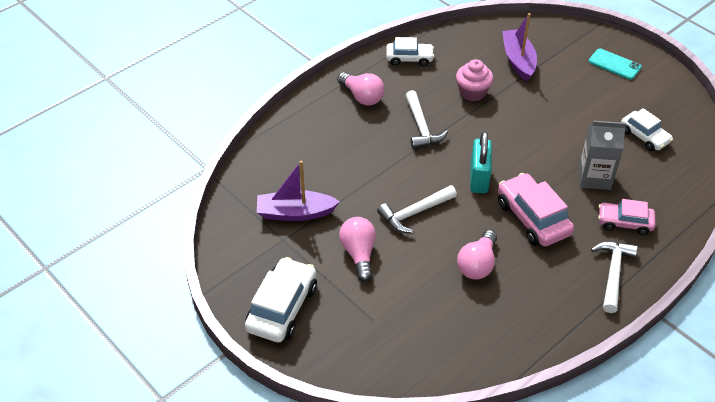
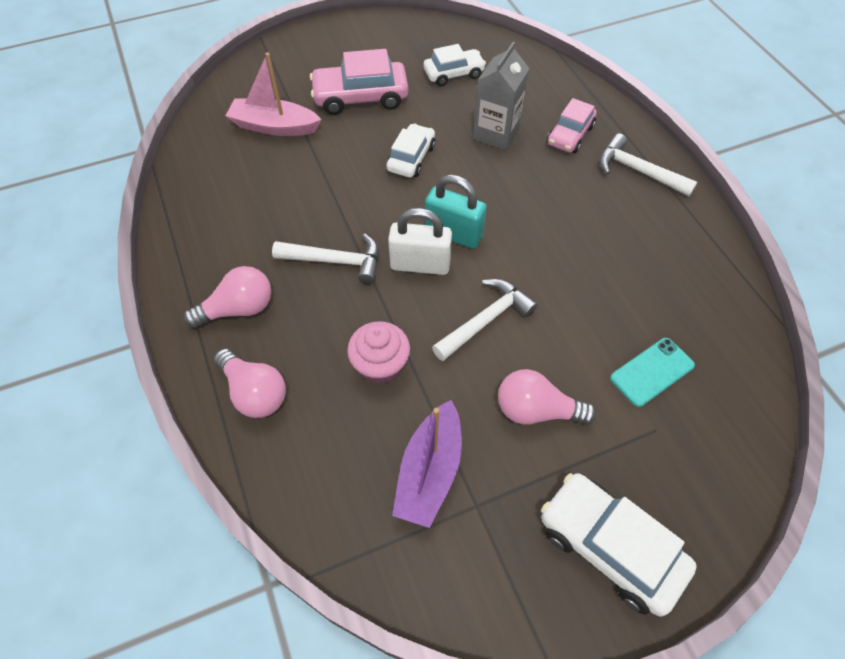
camera: 70 degrees left, 10 degrees up
(409, 58) = (197, 230): white car -> white car (411, 158)
(414, 213) = (485, 320): white hammer -> white hammer turned 120 degrees counterclockwise
(442, 168) = (420, 265): none -> white padlock
(472, 92) = (303, 188): pink cupcake -> pink cupcake (380, 365)
(477, 264) = (592, 284): pink light bulb -> pink light bulb (254, 392)
(518, 60) = (274, 126): purple boat -> pink boat
(532, 218) = (537, 207): pink car -> pink car (360, 97)
(614, 64) = (333, 54): turquoise phone -> turquoise phone (652, 372)

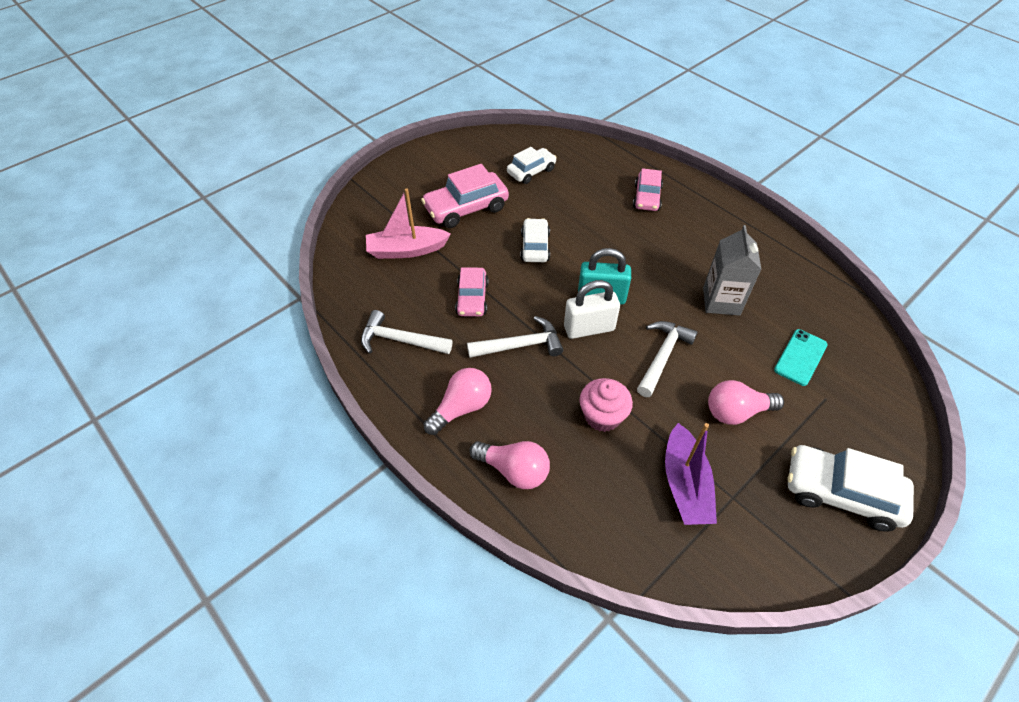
camera: 20 degrees left, 5 degrees down
(313, 196) = (472, 298): none -> pink car
(496, 133) = (590, 210): grey carton -> grey carton (721, 301)
(638, 171) = (710, 212): white hammer -> white hammer (400, 340)

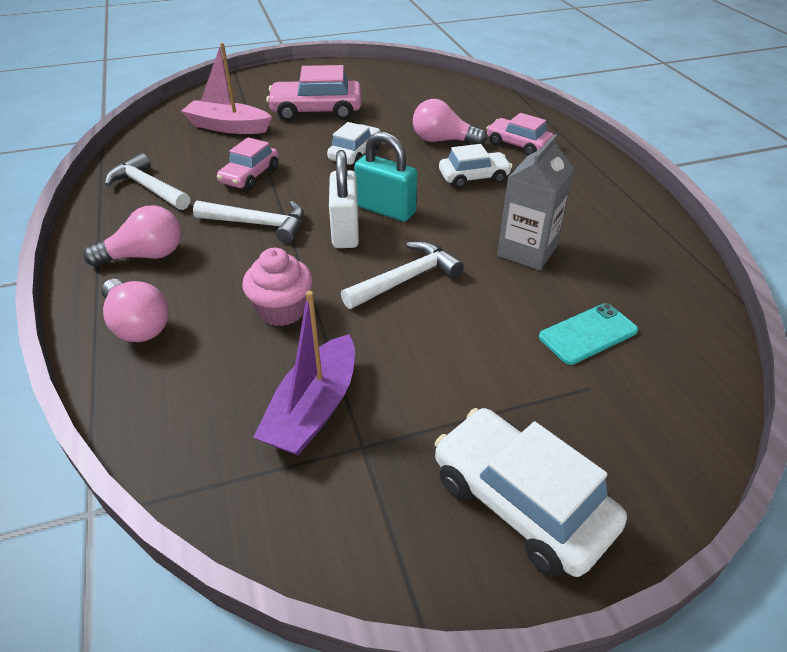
camera: 25 degrees right, 10 degrees down
(531, 171) = (410, 99): white car -> white car (473, 177)
(589, 328) = (345, 231): white padlock -> white padlock turned 75 degrees clockwise
(647, 197) = (518, 145): pink car -> pink car turned 90 degrees clockwise
(736, 412) = (449, 360): pink light bulb -> pink light bulb (443, 141)

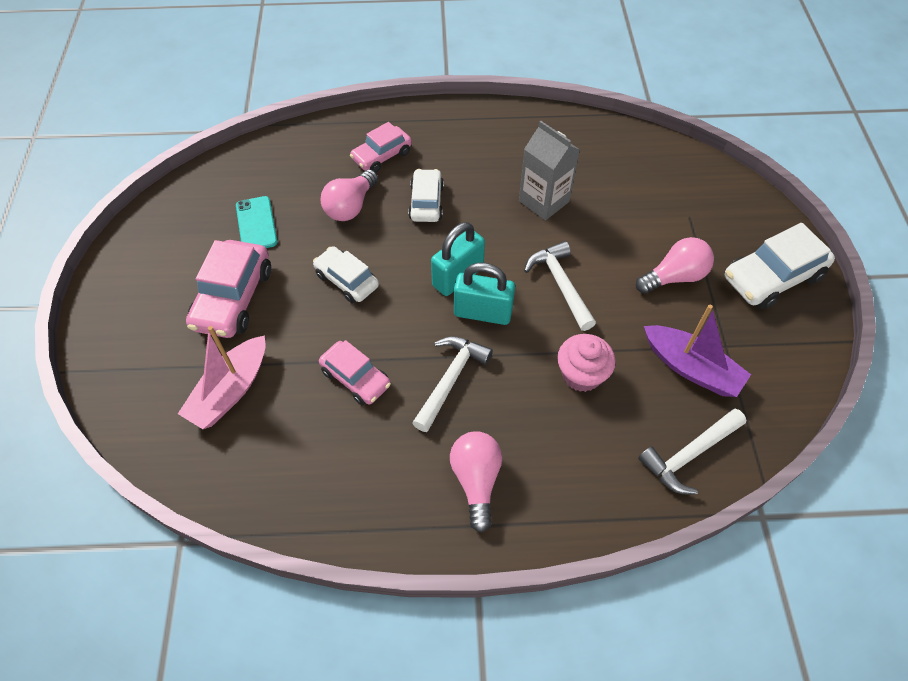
camera: 75 degrees left, 15 degrees up
(138, 325) = (579, 485): pink light bulb -> pink light bulb (674, 277)
(148, 188) = (344, 479): white hammer -> white hammer (689, 454)
(345, 231) = (482, 313): white padlock -> turquoise padlock
(588, 334) = (641, 199): turquoise phone -> turquoise phone (256, 224)

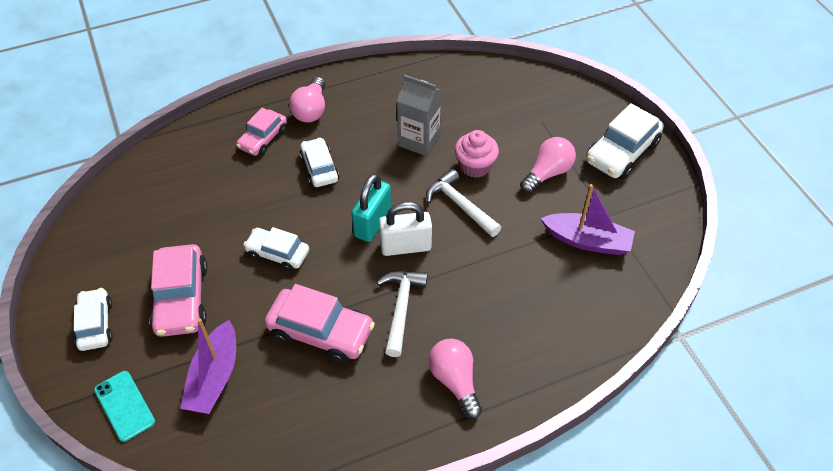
camera: 20 degrees left, 5 degrees down
(142, 299) = (95, 324): none -> white car
(231, 390) = (214, 377): pink boat -> purple boat
(256, 224) = (173, 228): turquoise phone -> turquoise phone (124, 406)
(350, 206) = (254, 190): pink light bulb -> pink light bulb (311, 110)
(356, 378) = (321, 332): pink car -> pink car, size x1.55
(482, 313) = (405, 246): turquoise padlock -> white padlock
(581, 374) = (505, 272): pink cupcake -> pink cupcake (475, 166)
(689, 454) = (611, 307): white hammer -> none

